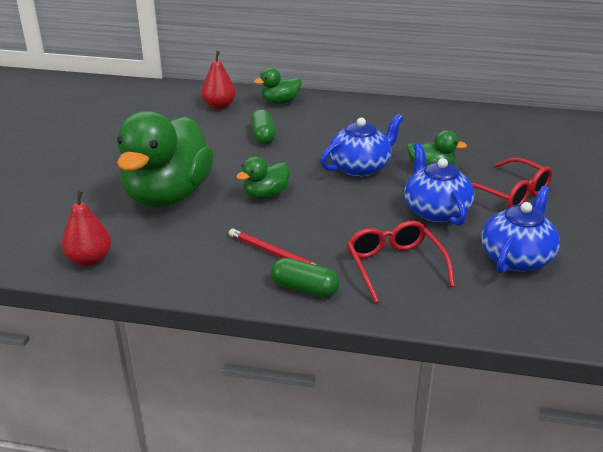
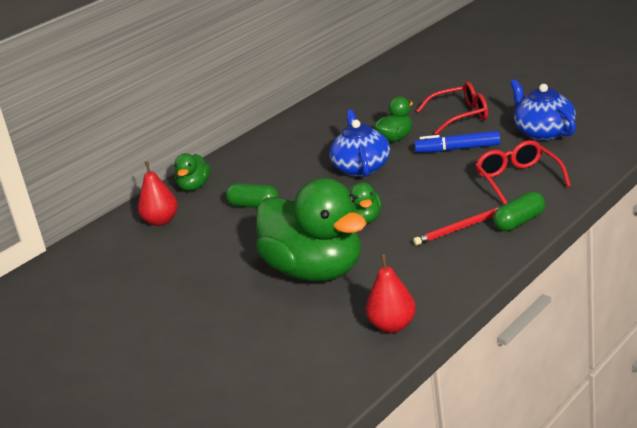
camera: 55 degrees left, 5 degrees down
(394, 266) = (518, 179): red glasses -> red glasses turned 60 degrees clockwise
(435, 211) = (458, 149): blue teapot -> blue marker

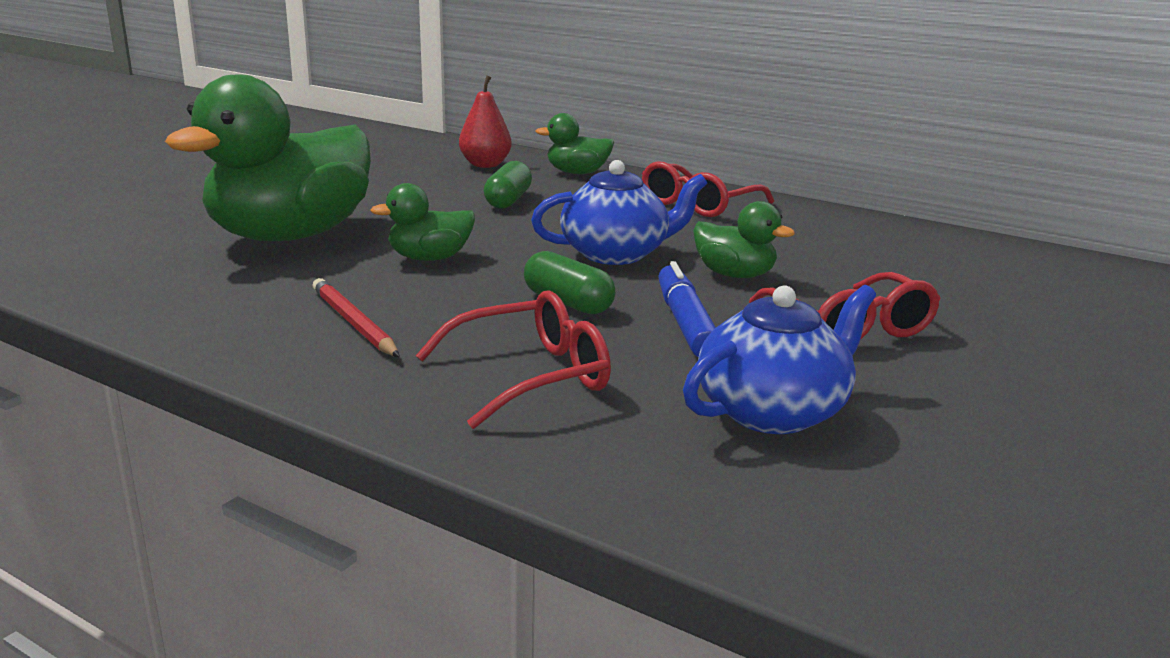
camera: 75 degrees right, 5 degrees down
(276, 147) = (698, 204): none -> red glasses
(393, 326) = (90, 279): red pear -> none
(519, 222) = (345, 372): green capsule -> green capsule (568, 303)

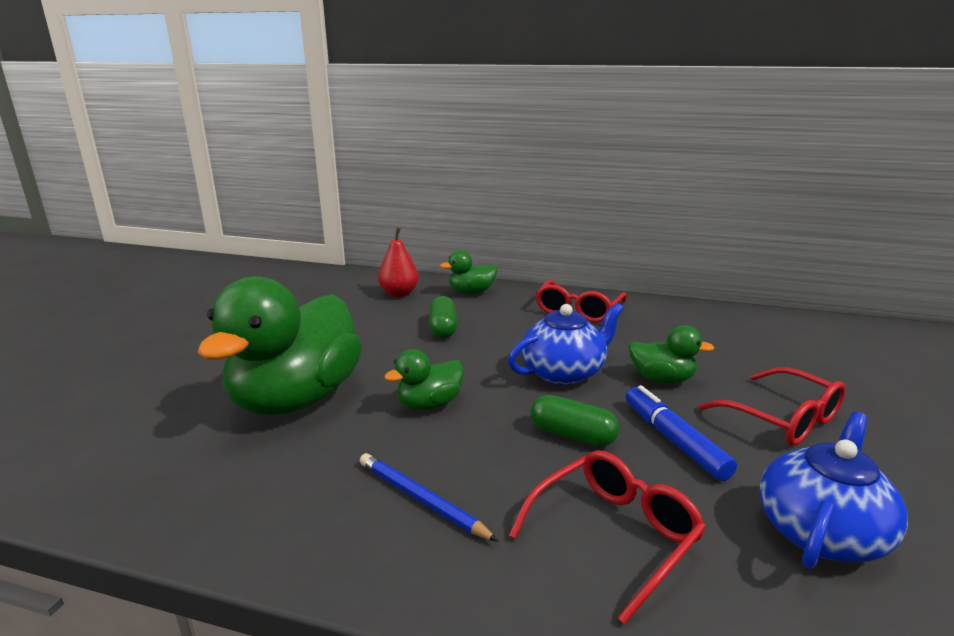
camera: 15 degrees left, 0 degrees up
(353, 323) = (421, 499): red pencil -> blue pencil

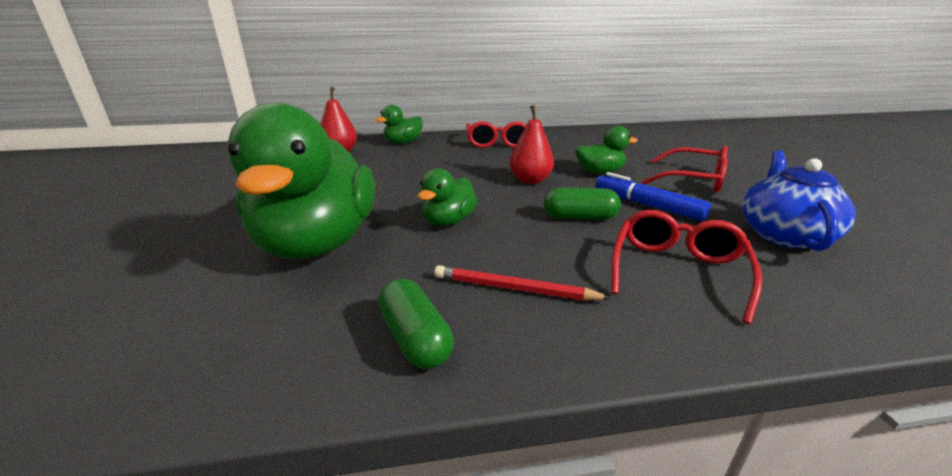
camera: 25 degrees left, 5 degrees up
(421, 499) = (514, 289): blue pencil -> red pencil
(443, 328) = (404, 169): green capsule -> green capsule (415, 339)
(564, 372) = (530, 180): blue teapot -> red pear

